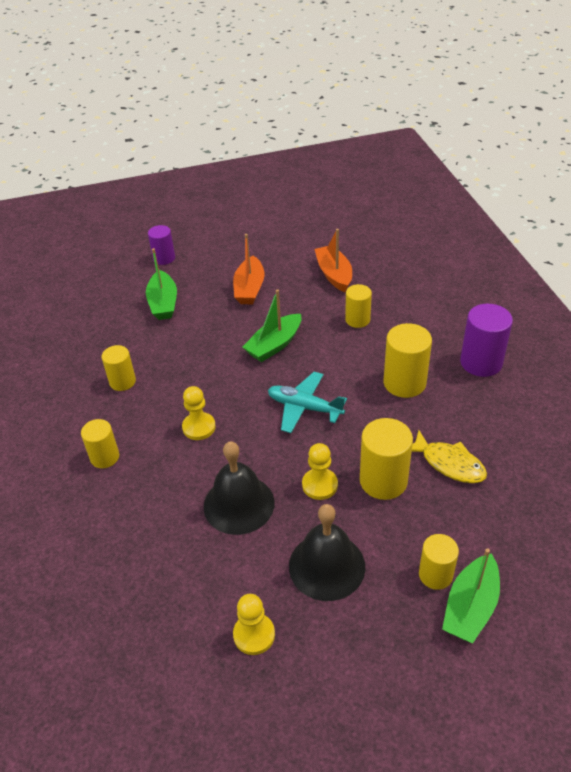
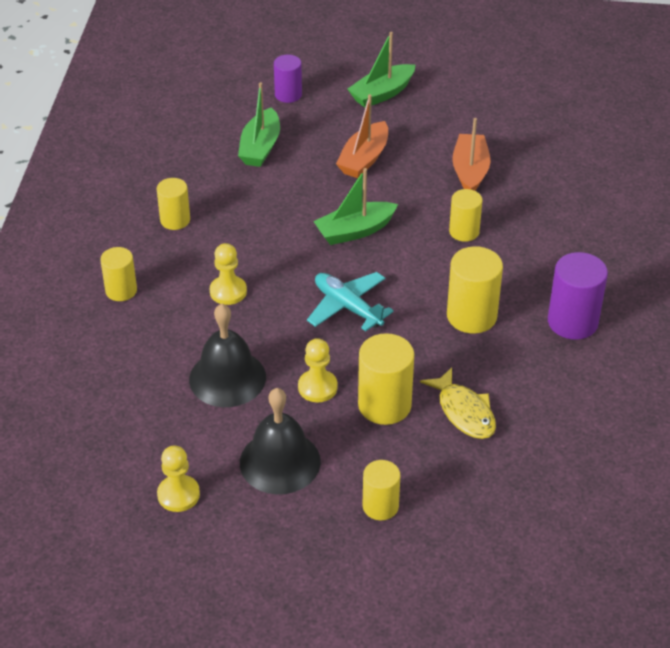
camera: 20 degrees right, 0 degrees up
(470, 607) = (395, 545): green boat -> green boat (382, 93)

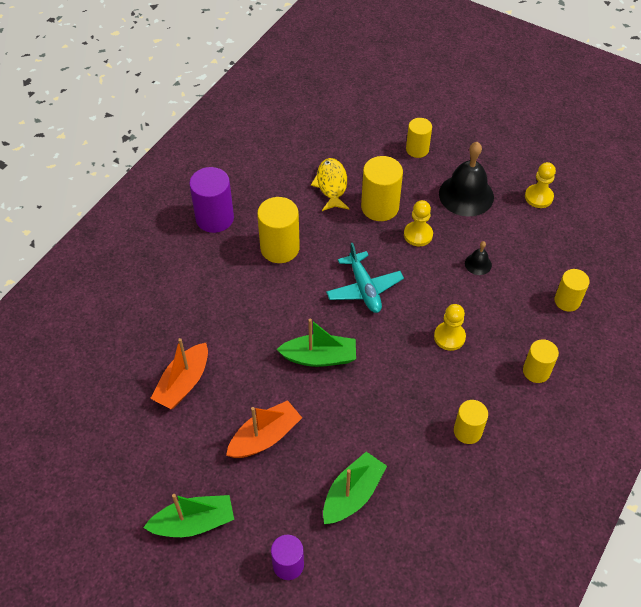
camera: 155 degrees left, 10 degrees up
(227, 378) = (478, 264): black bell -> black bell, size x0.46
(464, 231) = (233, 322): yellow cylinder -> yellow cylinder (567, 301)

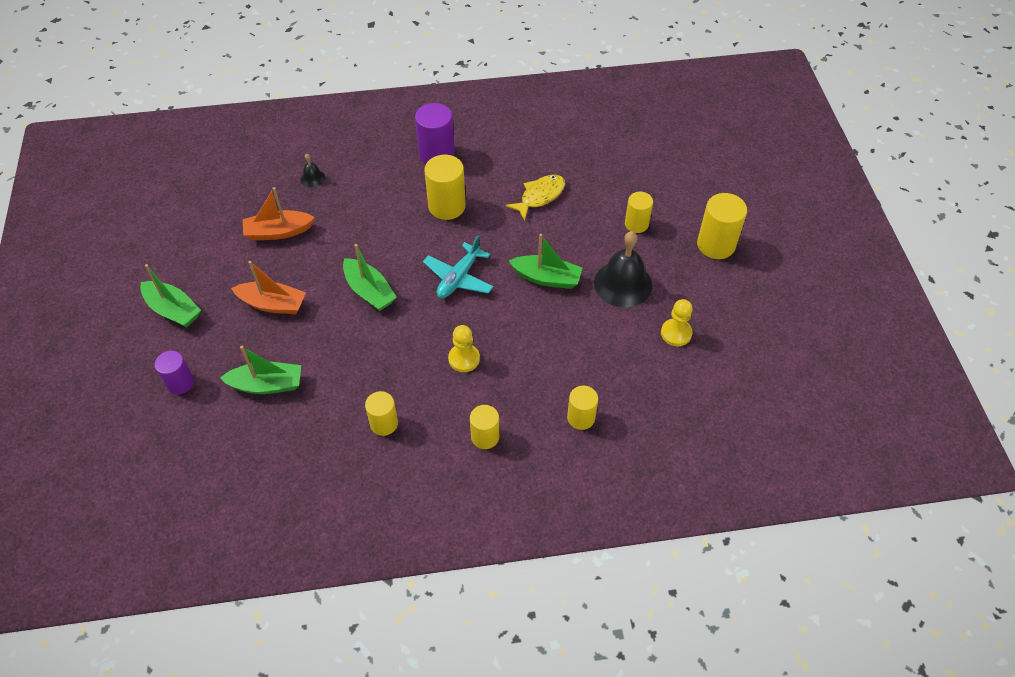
camera: 50 degrees right, 0 degrees up
(380, 207) = (549, 238): yellow cylinder -> yellow cylinder (716, 245)
(418, 235) = (546, 278): yellow pawn -> green boat
(478, 264) = (557, 334): black bell -> black bell (312, 178)

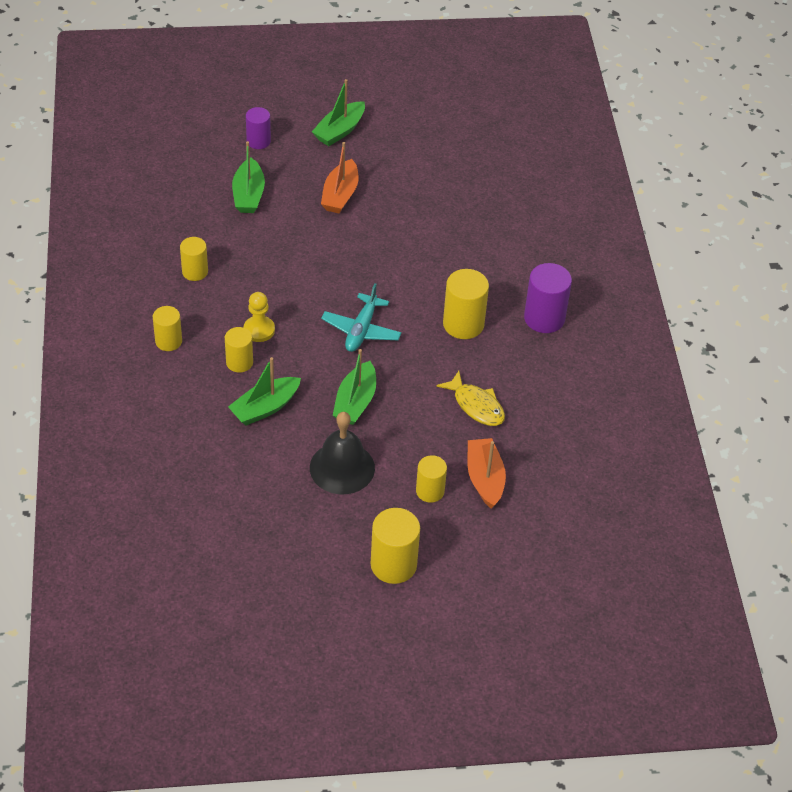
camera: 90 degrees right, 5 degrees down
(278, 232) = (432, 195): orange boat -> orange boat (485, 478)
(312, 178) = (507, 218): black bell -> none
(369, 291) = (349, 262): green boat -> green boat (265, 408)
(458, 278) = (361, 330): turquoise plane -> turquoise plane turned 105 degrees counterclockwise
(581, 418) = (177, 414): yellow cylinder -> yellow cylinder (239, 362)
(676, 333) = (269, 506): yellow pawn -> none

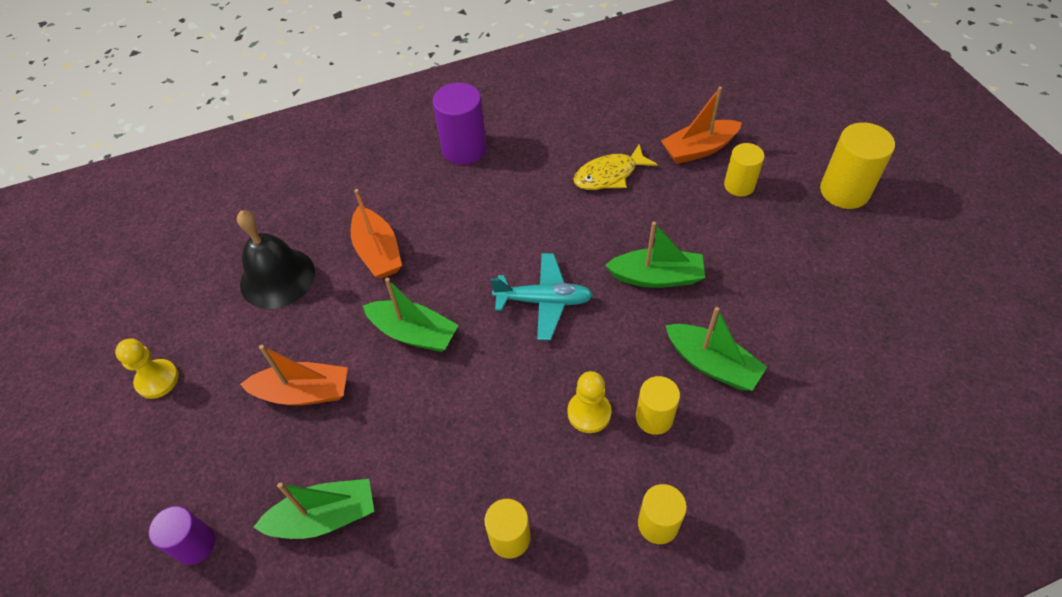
camera: 100 degrees left, 5 degrees up
(339, 131) = (163, 433): green boat -> green boat (414, 333)
(342, 467) = (754, 264): black bell -> black bell (277, 277)
(381, 129) = (157, 380): none -> yellow pawn
(447, 247) = (378, 252): none -> orange boat
(463, 324) = (497, 210): yellow cylinder -> none
(476, 405) = (609, 175): yellow fish -> yellow fish turned 150 degrees counterclockwise

